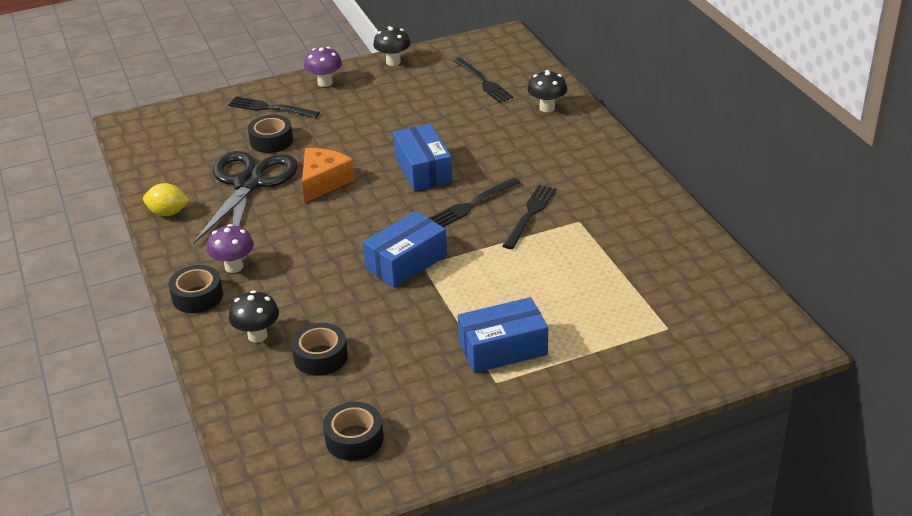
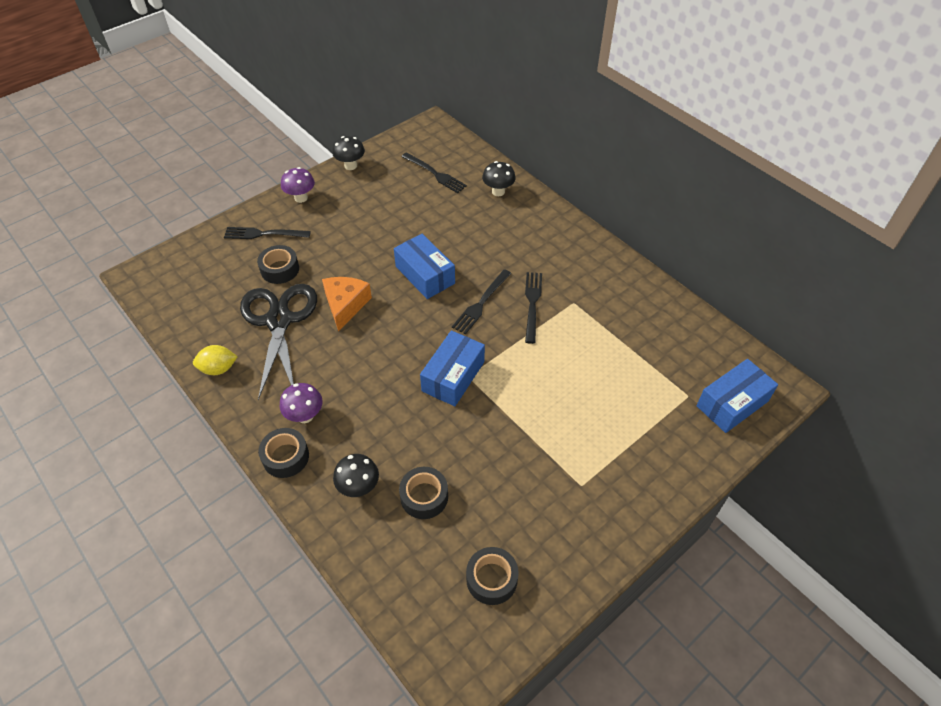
camera: 20 degrees left, 15 degrees up
(503, 348) = (571, 449): blue box -> blue box (732, 403)

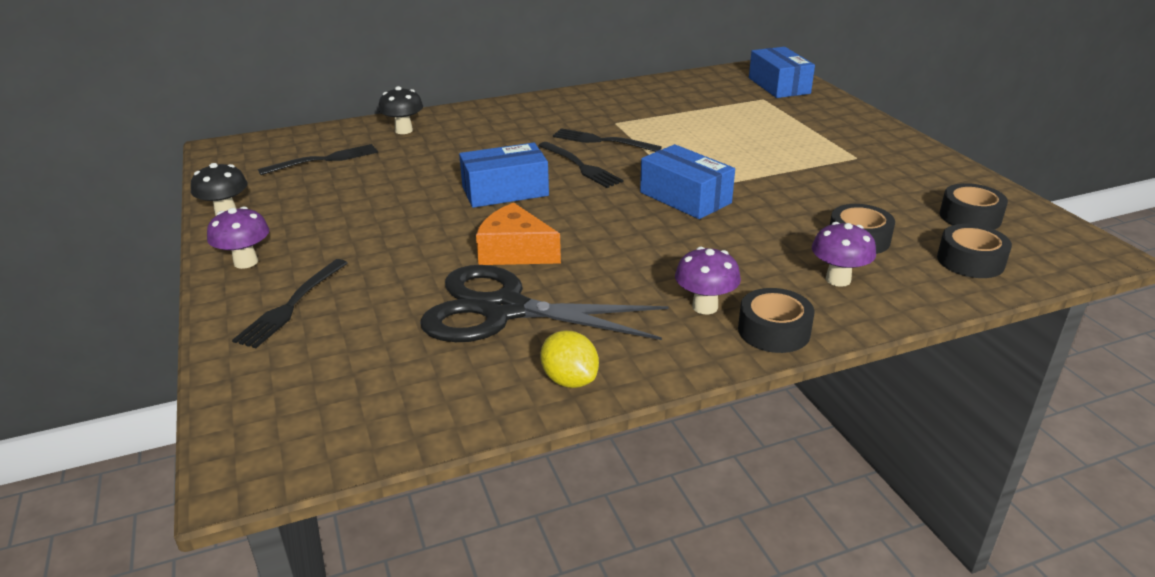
camera: 70 degrees left, 20 degrees down
(218, 369) = (569, 380): yellow lemon -> yellow lemon turned 45 degrees counterclockwise
(280, 269) = (391, 298): black tape -> black tape (970, 261)
(359, 487) = (838, 279): black mushroom -> purple mushroom

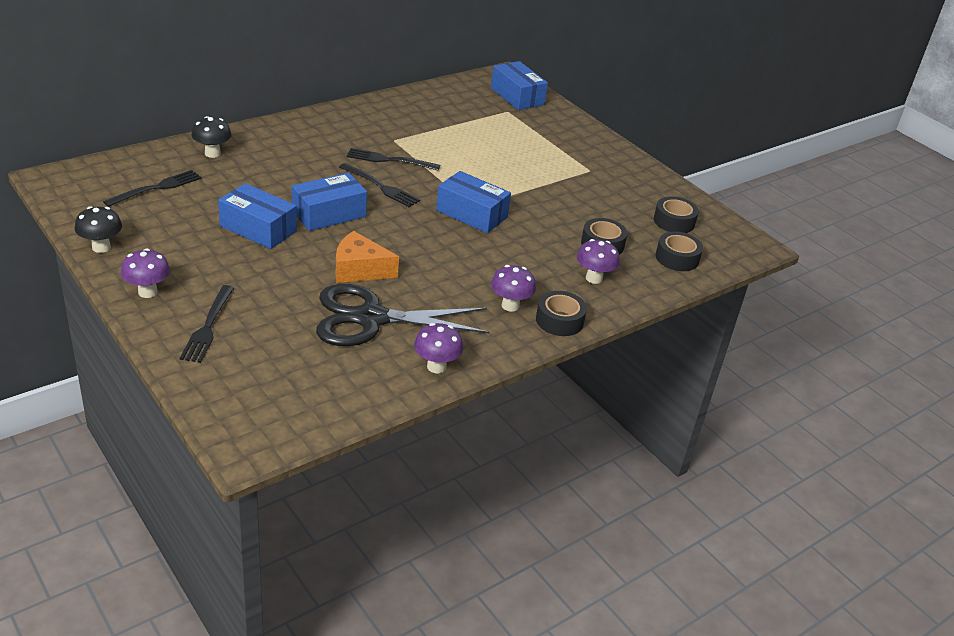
camera: 20 degrees left, 5 degrees up
(413, 203) = (258, 229): none -> blue box
(569, 380) = (436, 366): yellow lemon -> purple mushroom

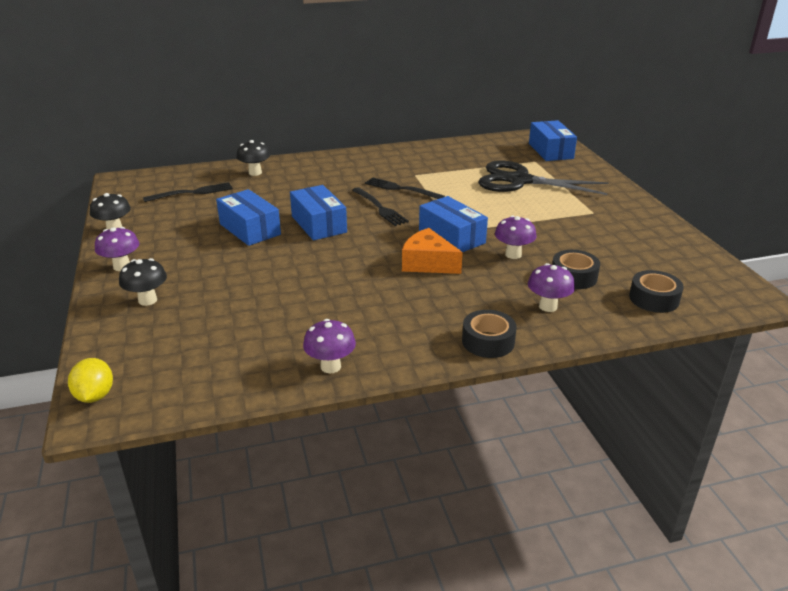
camera: 25 degrees right, 5 degrees down
(208, 327) = (147, 300): black fork -> black mushroom
(233, 432) = (95, 396): none -> yellow lemon
(329, 214) = (319, 224): blue box -> blue box turned 75 degrees clockwise
(359, 269) = (314, 271): orange cheese -> orange cheese (427, 263)
(371, 318) = (296, 313): black scissors -> black scissors (520, 181)
(510, 306) = (442, 320): purple mushroom -> purple mushroom (513, 254)
(674, 221) = (665, 264): black tape -> none

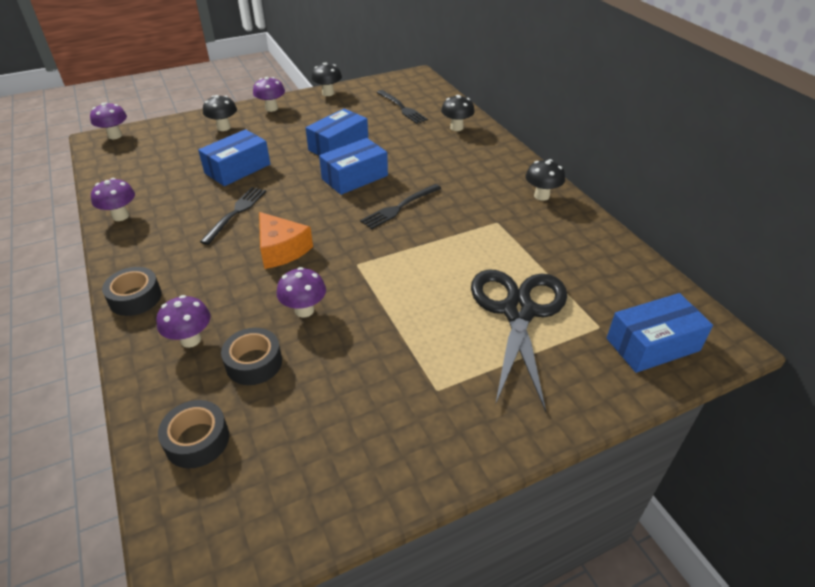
camera: 80 degrees right, 10 degrees up
(95, 396) = (115, 136): yellow lemon -> purple mushroom
(386, 156) = (541, 196): none -> black mushroom
(400, 189) = (452, 216): black fork -> black fork (236, 213)
(427, 263) = (281, 250): orange cheese -> orange cheese turned 120 degrees clockwise
(451, 237) = (341, 261): blue box -> blue box (237, 169)

